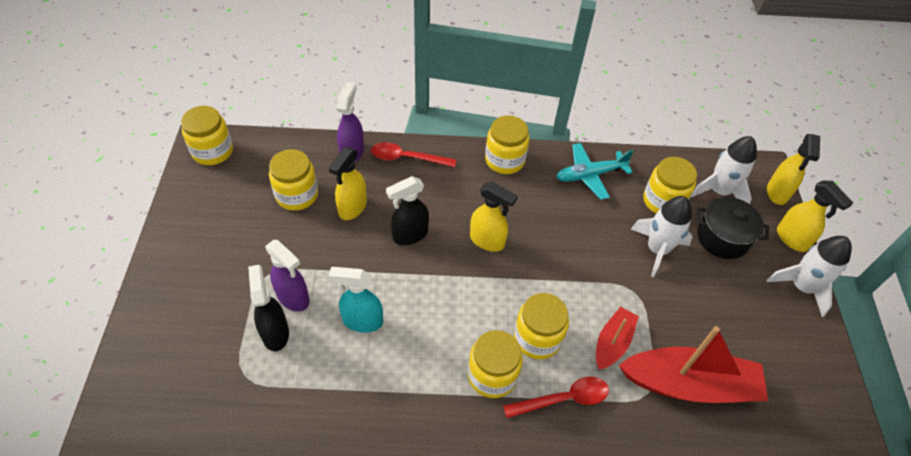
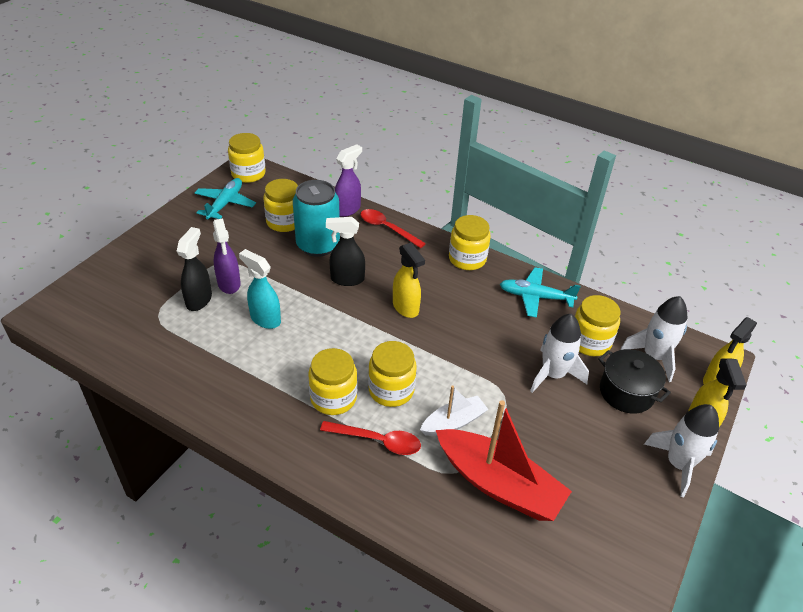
camera: 30 degrees right, 10 degrees down
(214, 200) = (225, 204): none -> turquoise plane
(352, 208) = (318, 245): yellow spray bottle -> turquoise can
(612, 343) = (453, 422): red boat -> white boat

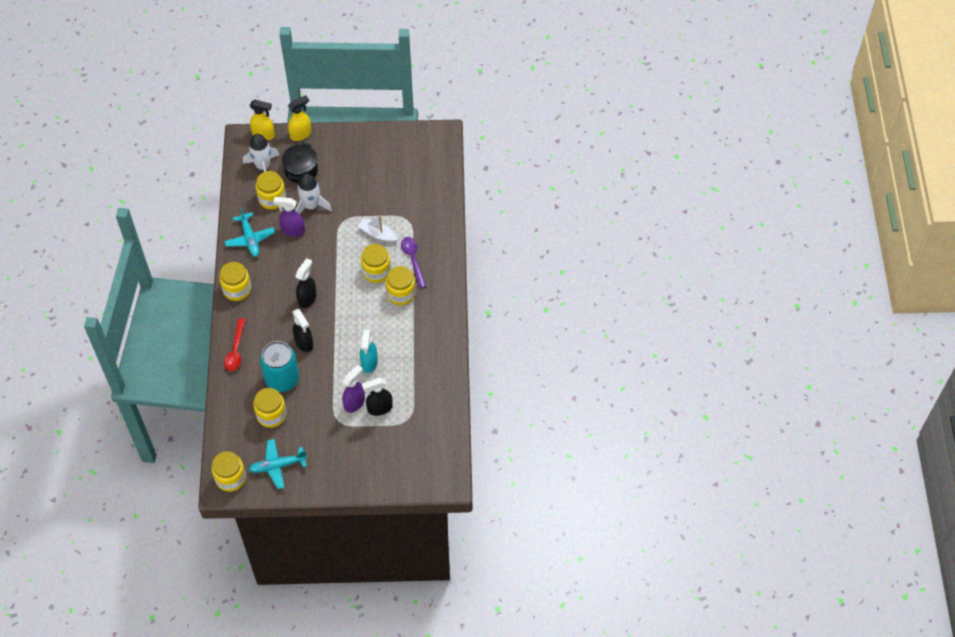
camera: 120 degrees left, 15 degrees up
(348, 209) = (230, 386): purple spray bottle -> purple spray bottle (292, 230)
(377, 441) = (413, 260): red spoon -> purple spoon
(406, 308) = (307, 298): yellow spray bottle -> black spray bottle
(499, 484) = (401, 200): red boat -> none
(678, 464) = (336, 136): white rocket -> none

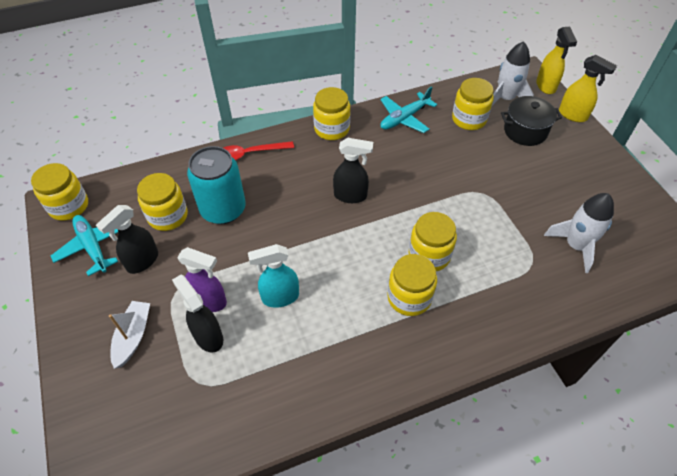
camera: 70 degrees right, 5 degrees down
(292, 230) = (438, 150): purple spray bottle -> none
(304, 343) = (284, 214): black spray bottle -> black spray bottle (142, 261)
(311, 206) = (483, 156): white rocket -> white rocket (575, 246)
(377, 234) = (487, 237): white boat -> white boat (133, 336)
(413, 260) = (473, 293): purple spoon -> none

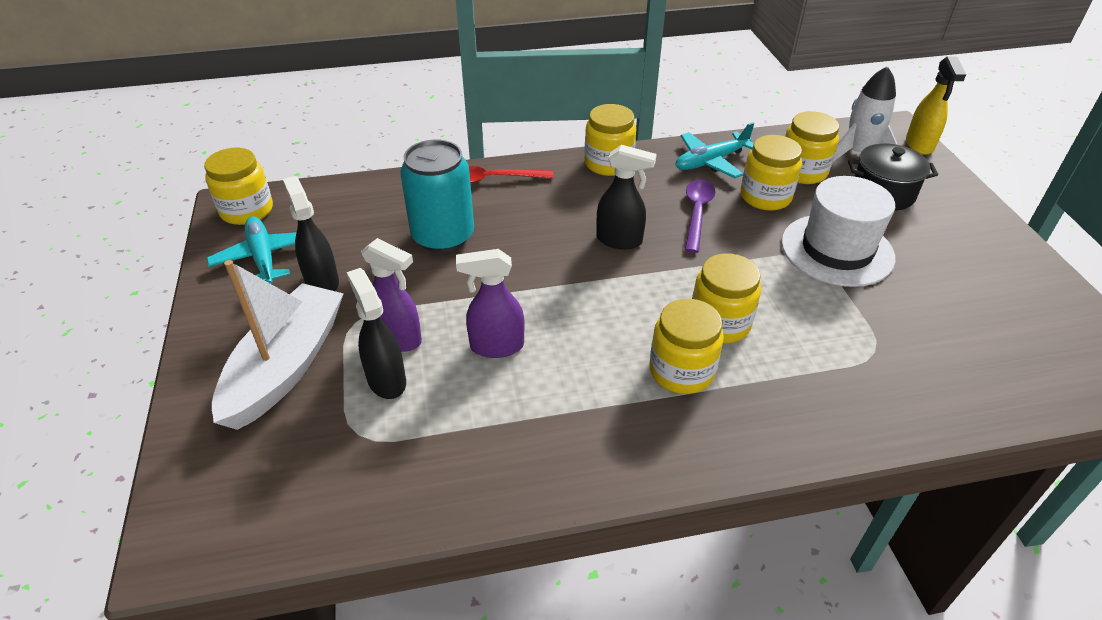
camera: 10 degrees right, 10 degrees down
(133, 336) = (286, 366): white boat -> white boat, size x1.83
(142, 261) = (322, 281): black spray bottle -> black spray bottle turned 105 degrees clockwise
(168, 216) = (369, 235): yellow jar -> yellow jar (765, 197)
(280, 297) = (496, 346): turquoise spray bottle -> purple spray bottle
(401, 165) = (697, 213): none -> purple spoon
(499, 183) = (837, 250): none -> white hat
(573, 115) = (956, 182): yellow spray bottle -> none
(575, 246) = (944, 339): white rocket -> none

